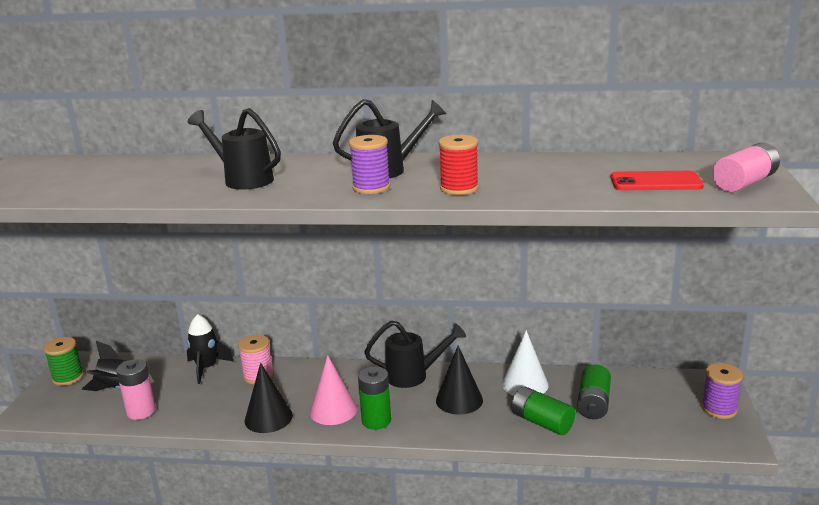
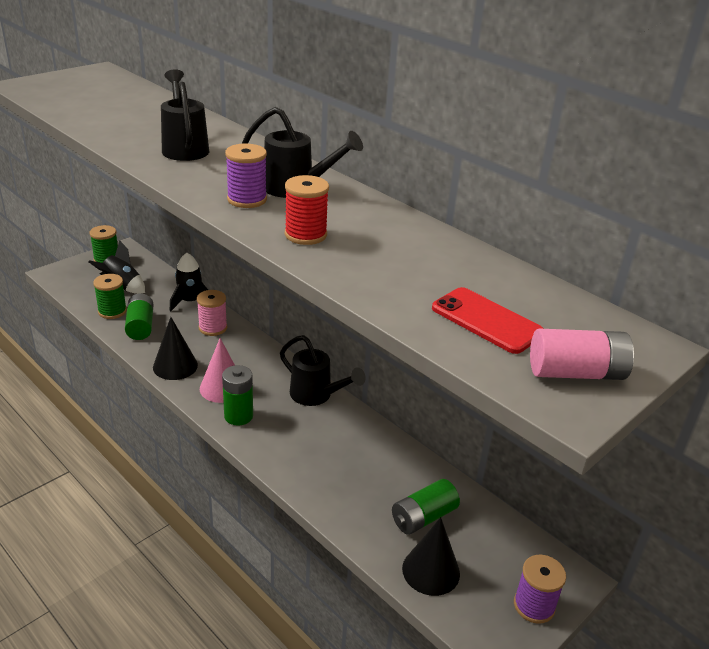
camera: 35 degrees right, 10 degrees up
(141, 411) = (112, 311): pink battery -> green spool
(459, 400) = (320, 439): black cone -> black cone (431, 570)
(525, 384) = (391, 460): white cone -> none
(542, 422) = (355, 503): green battery -> green battery (140, 326)

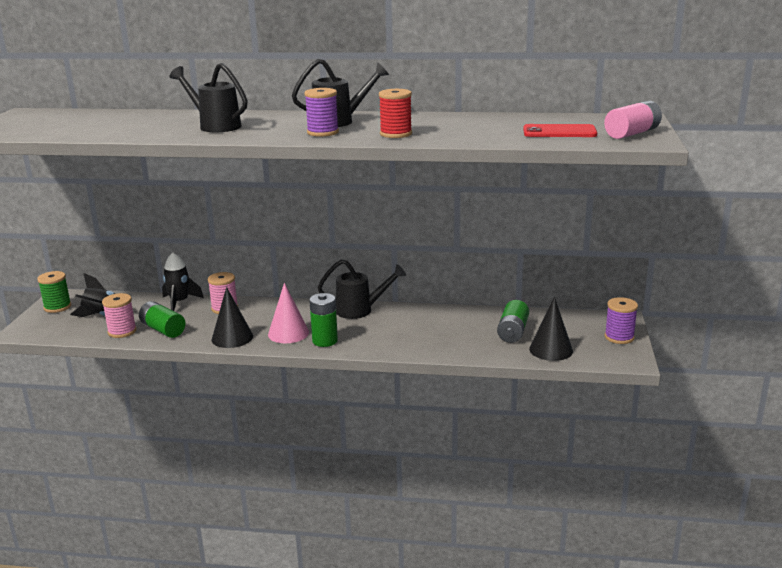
camera: 35 degrees left, 10 degrees down
(112, 311) = (122, 331): green spool -> pink spool

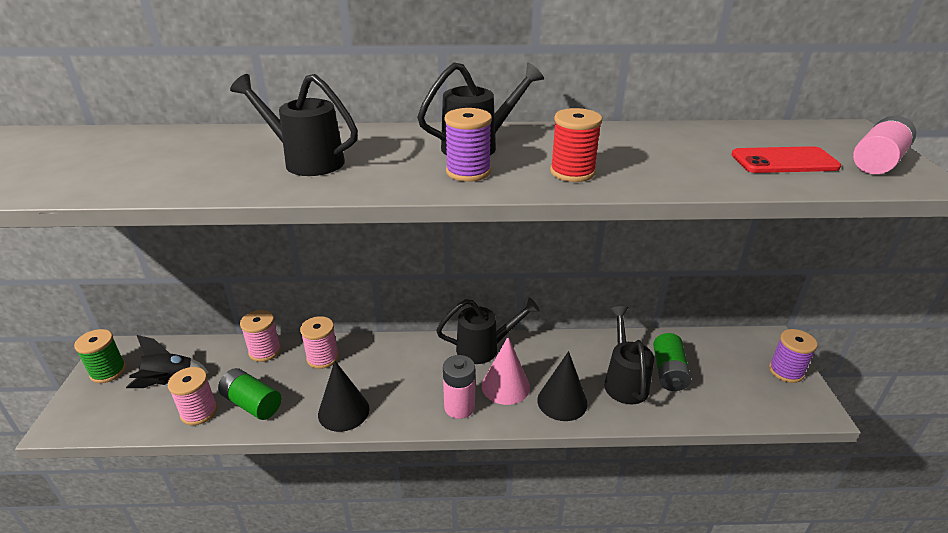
camera: 10 degrees left, 10 degrees up
(179, 302) = (265, 351): black rocket -> pink spool
(288, 333) = (411, 397): pink cone -> pink cone (505, 386)
(325, 341) = (459, 407): green battery -> pink battery
(470, 335) = (624, 381): none -> black watering can
(551, 350) = (723, 399): black cone -> black cone (562, 401)

